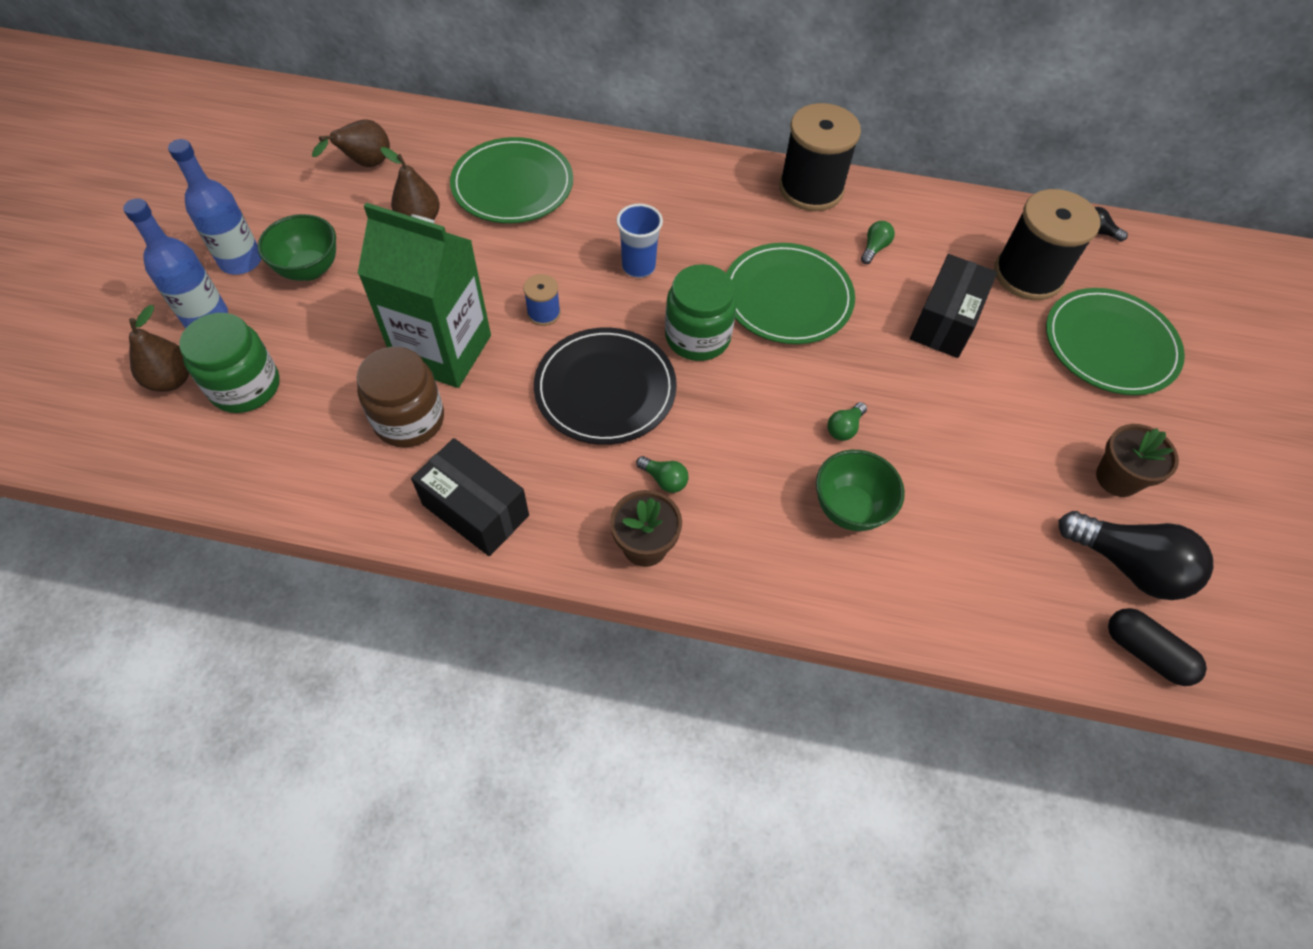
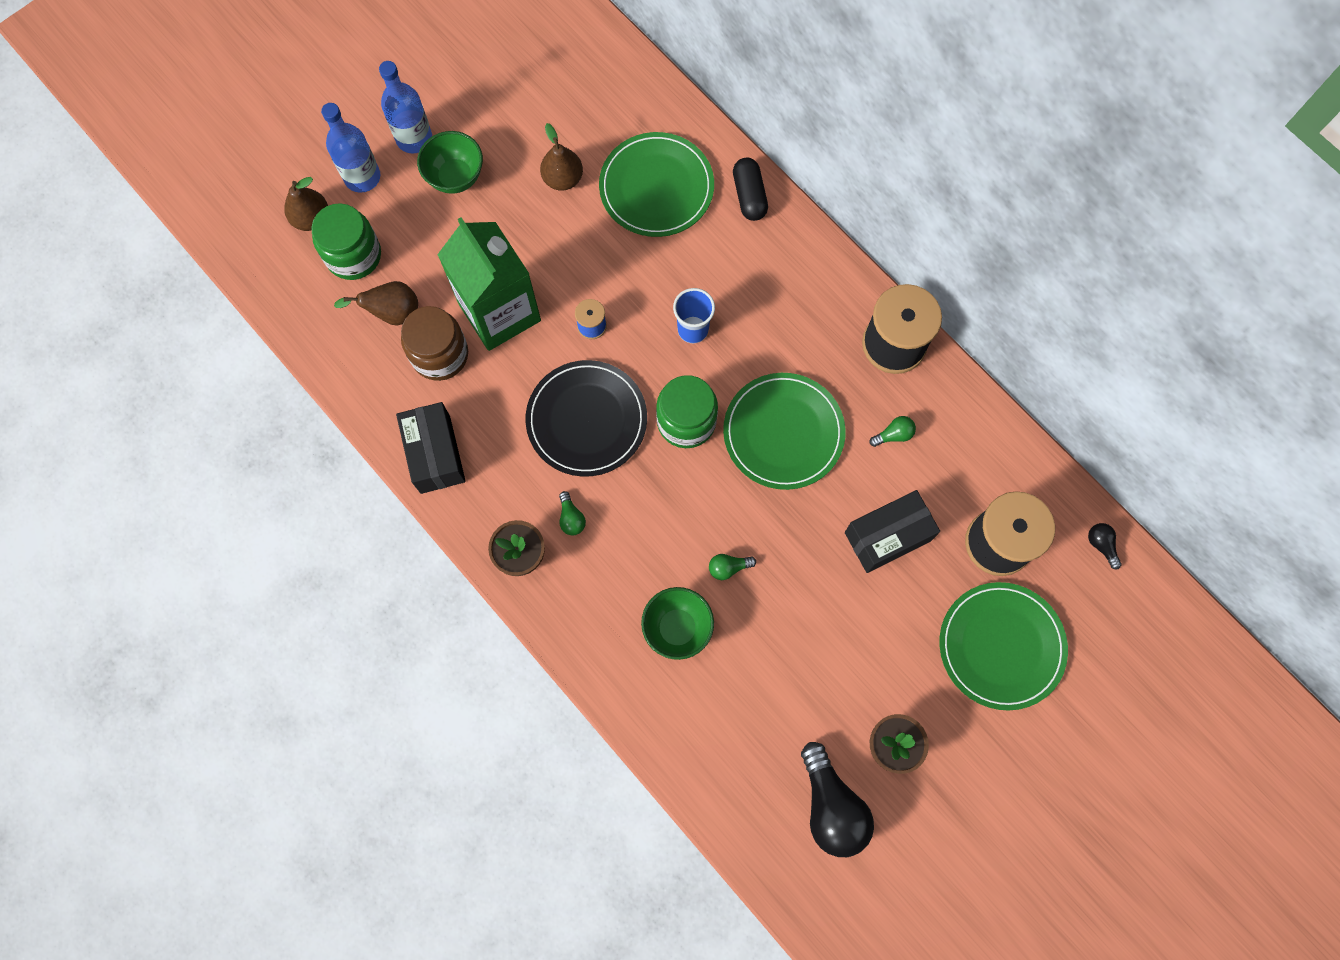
camera: 40 degrees right, 15 degrees up
(366, 164) = (560, 96): brown pear -> brown pear (392, 313)
(1145, 653) = (781, 866): black capsule -> black capsule (749, 195)

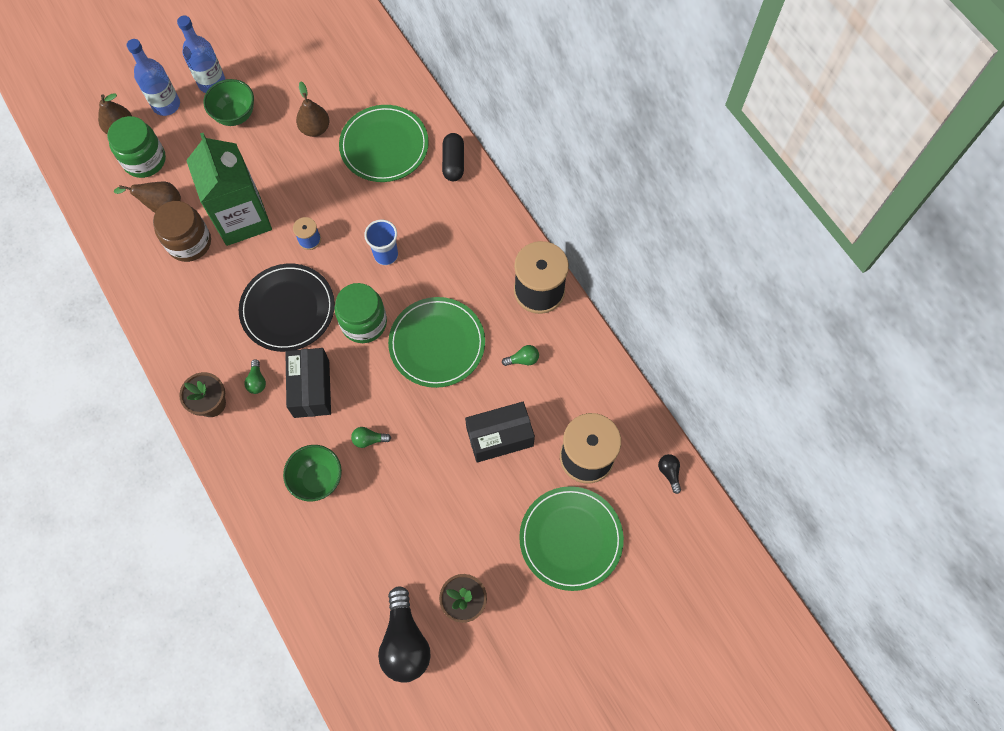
camera: 10 degrees right, 5 degrees down
(435, 454) = (166, 316): black box -> black box (311, 388)

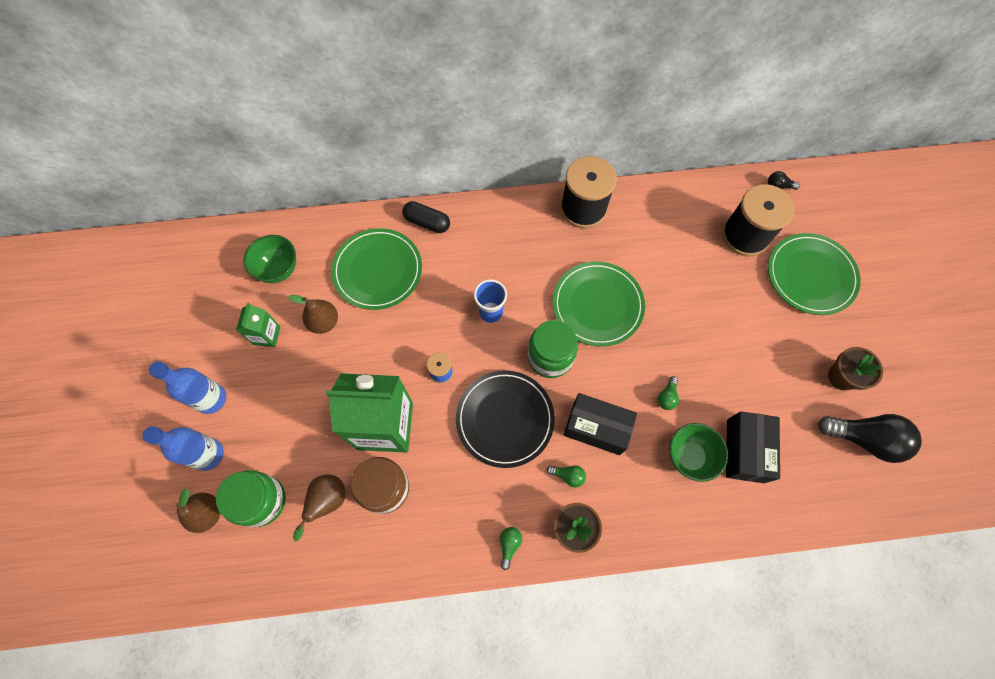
camera: 65 degrees left, 0 degrees up
(235, 115) = (264, 390): green bowl -> green bowl (279, 269)
(284, 93) = (267, 335): none -> green carton
(499, 437) = (704, 291): black box -> black box (745, 450)
(523, 359) = (641, 246): green light bulb -> green light bulb (509, 545)

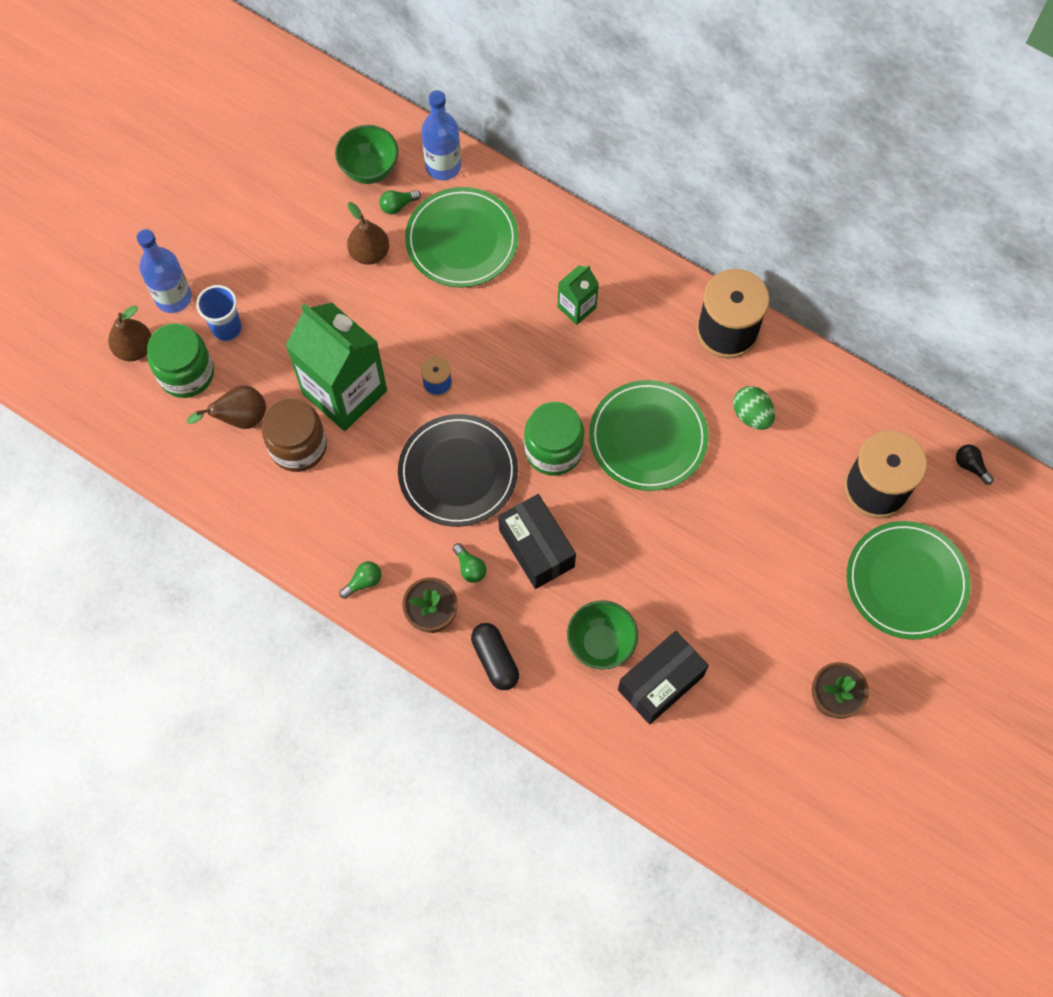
camera: 40 degrees right, 0 degrees up
(211, 399) = (214, 249): blue bottle -> blue bottle (443, 166)
(267, 335) = (308, 226): green carton -> green carton (576, 307)
(427, 222) = (552, 227): black capsule -> black capsule (495, 660)
(490, 312) = (535, 363): blue cup -> blue cup (227, 328)
(642, 246) = (752, 415): none -> green egg
(667, 397) = (632, 575): green light bulb -> green light bulb (398, 206)
(864, 439) = (793, 770): black light bulb -> none

